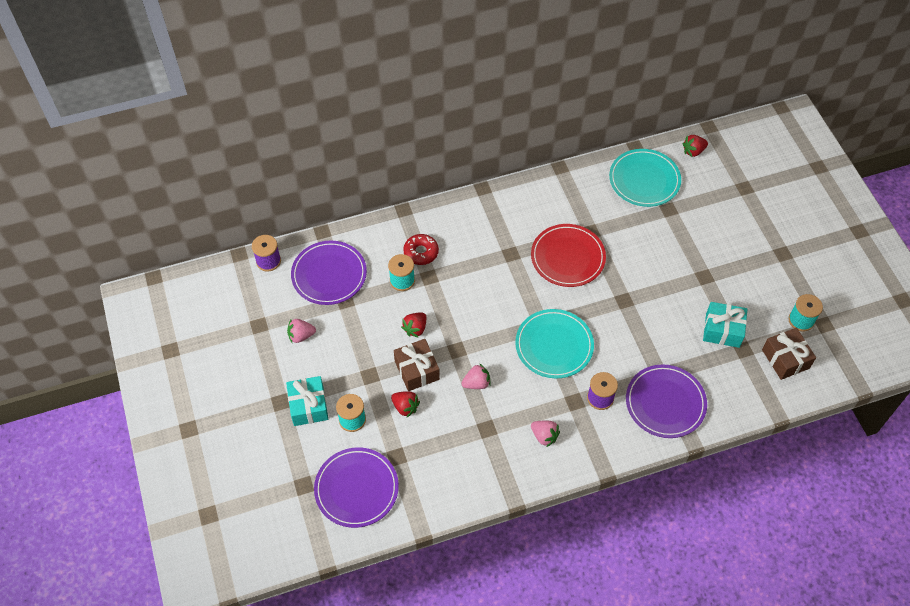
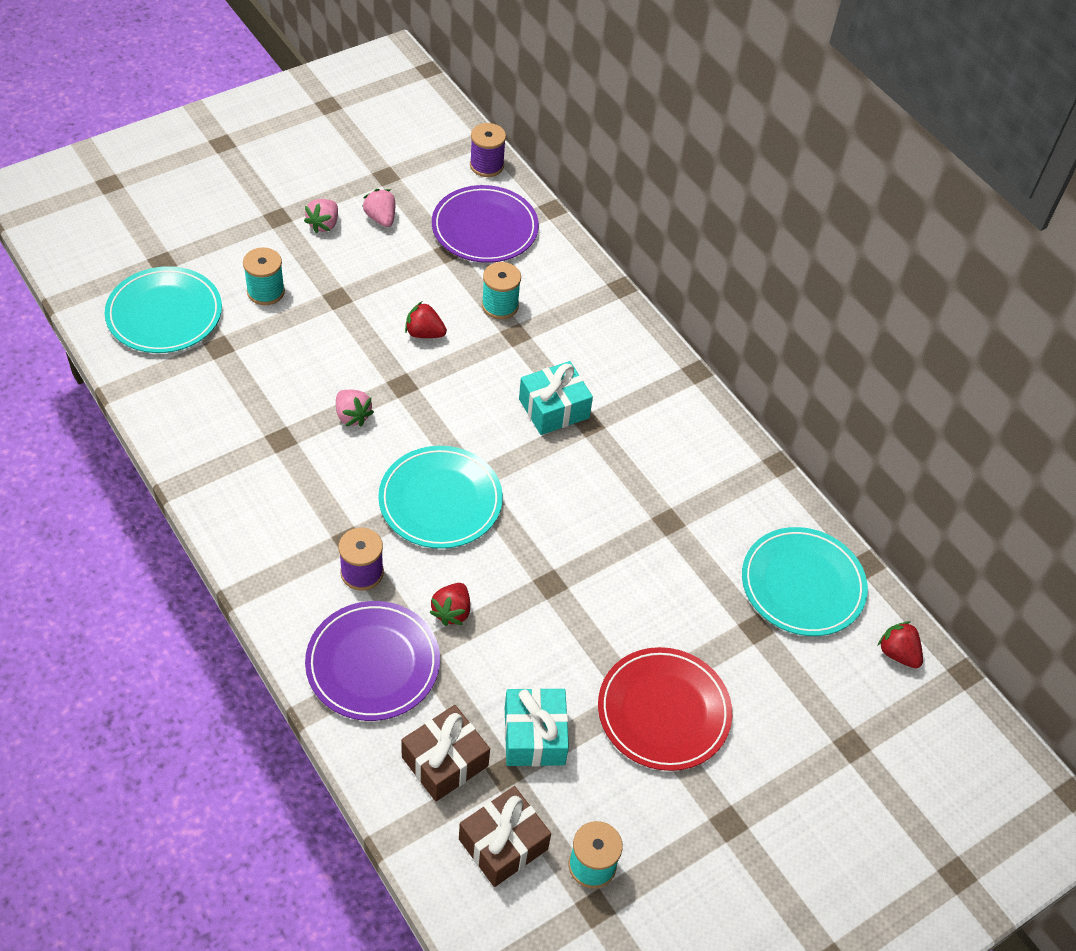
camera: 70 degrees right, 5 degrees down
(308, 406) = (277, 245): turquoise gift -> turquoise gift (554, 408)
(356, 489) = (164, 314): purple plate -> turquoise plate
(405, 407) = (296, 343): red strawberry -> red strawberry (452, 611)
(417, 370) = (357, 346): brown gift -> brown gift (445, 761)
(421, 252) = (554, 318): red donut -> none
(544, 436) = (281, 509): pink strawberry -> pink strawberry (324, 224)
(567, 257) = (607, 497): red plate -> red plate (663, 711)

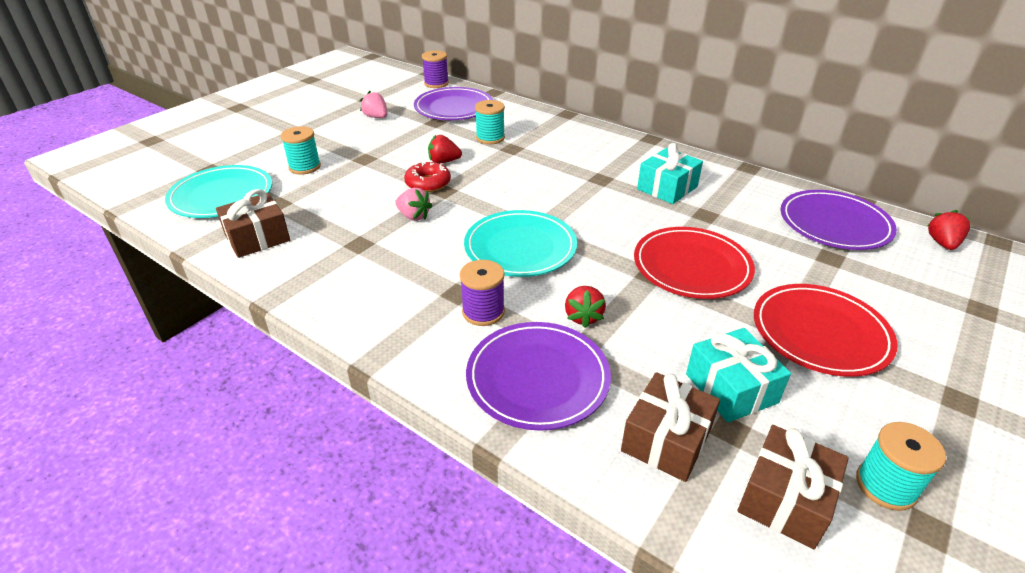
camera: 15 degrees left, 15 degrees down
(184, 395) = (257, 238): none -> brown gift
(324, 224) = (335, 127): pink strawberry -> none
(390, 366) = (428, 183): none -> red donut
(554, 408) = (569, 177): turquoise gift -> turquoise gift (667, 188)
(599, 588) = (691, 266): none -> red plate
(802, 585) = (834, 224): turquoise plate -> purple plate
(897, 653) = (942, 243): red strawberry -> red strawberry turned 75 degrees clockwise

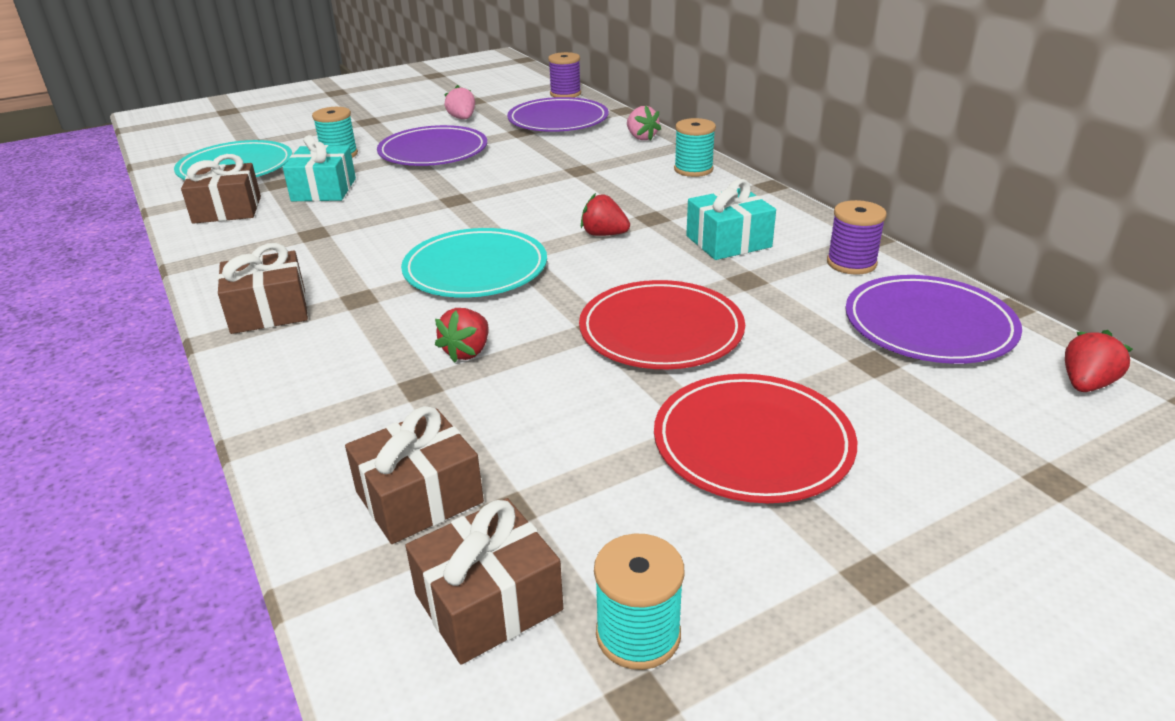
camera: 25 degrees right, 5 degrees down
(396, 322) = (269, 311): none -> brown gift
(414, 216) = (396, 218): pink strawberry -> pink strawberry (641, 137)
(428, 183) = (446, 189): red donut -> none
(444, 162) = (486, 171): red strawberry -> red strawberry (604, 234)
(483, 312) = (365, 322): purple spool -> purple spool (851, 263)
(490, 138) = (566, 156): turquoise spool -> turquoise spool (693, 169)
(537, 378) = (349, 397): purple plate -> purple plate (433, 151)
(731, 388) = (559, 469): turquoise gift -> turquoise gift (324, 190)

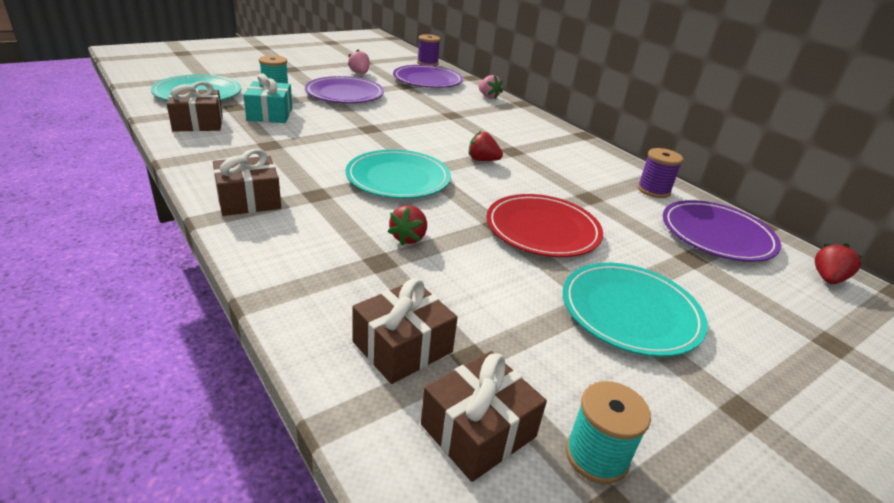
camera: 10 degrees left, 0 degrees up
(693, 169) = (530, 121): turquoise spool -> none
(728, 241) = (568, 170): turquoise gift -> none
(752, 443) = (630, 312): red plate -> turquoise plate

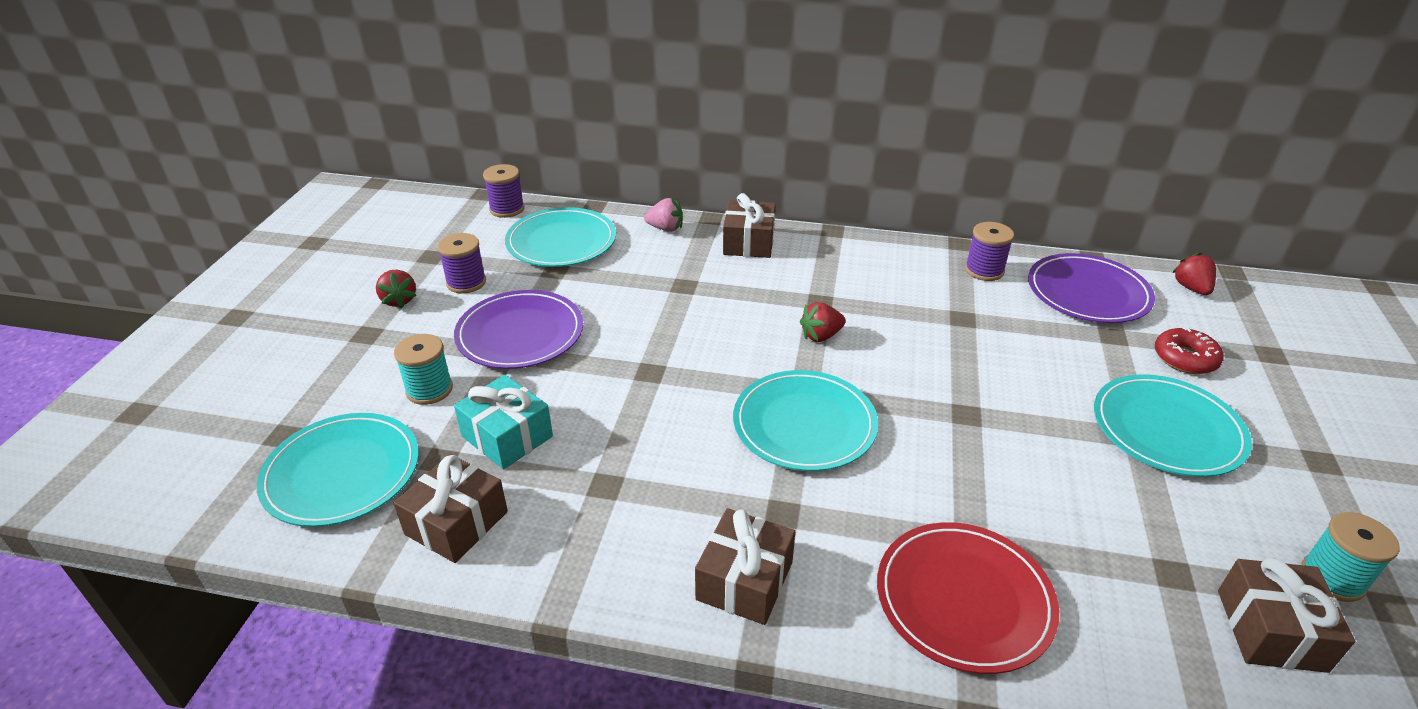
camera: 40 degrees left, 5 degrees up
(359, 73) = (466, 282): pink strawberry -> purple spool
(402, 347) = (1130, 611): brown gift -> brown gift (749, 242)
(409, 238) = (941, 493): red strawberry -> red strawberry (399, 300)
(427, 80) = (561, 242): purple plate -> turquoise plate
(542, 229) = (998, 390): red plate -> red plate (964, 599)
(732, 298) = (1185, 358): none -> red donut

